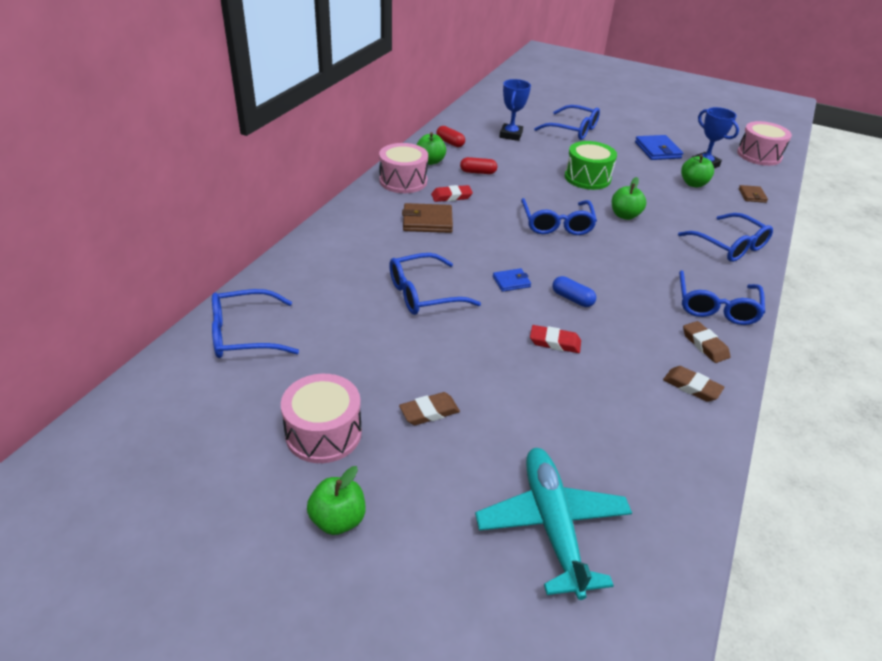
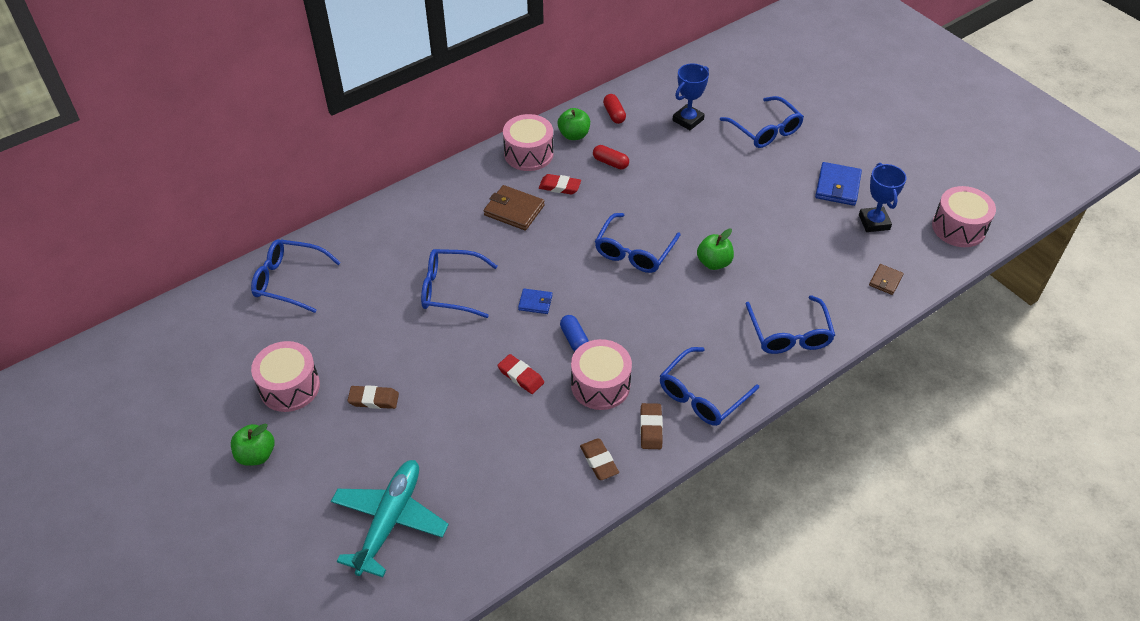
camera: 30 degrees right, 10 degrees up
(587, 178) = (719, 202): green drum -> none
(629, 326) = (600, 385): none -> pink drum
(693, 184) = (832, 245): green apple -> none

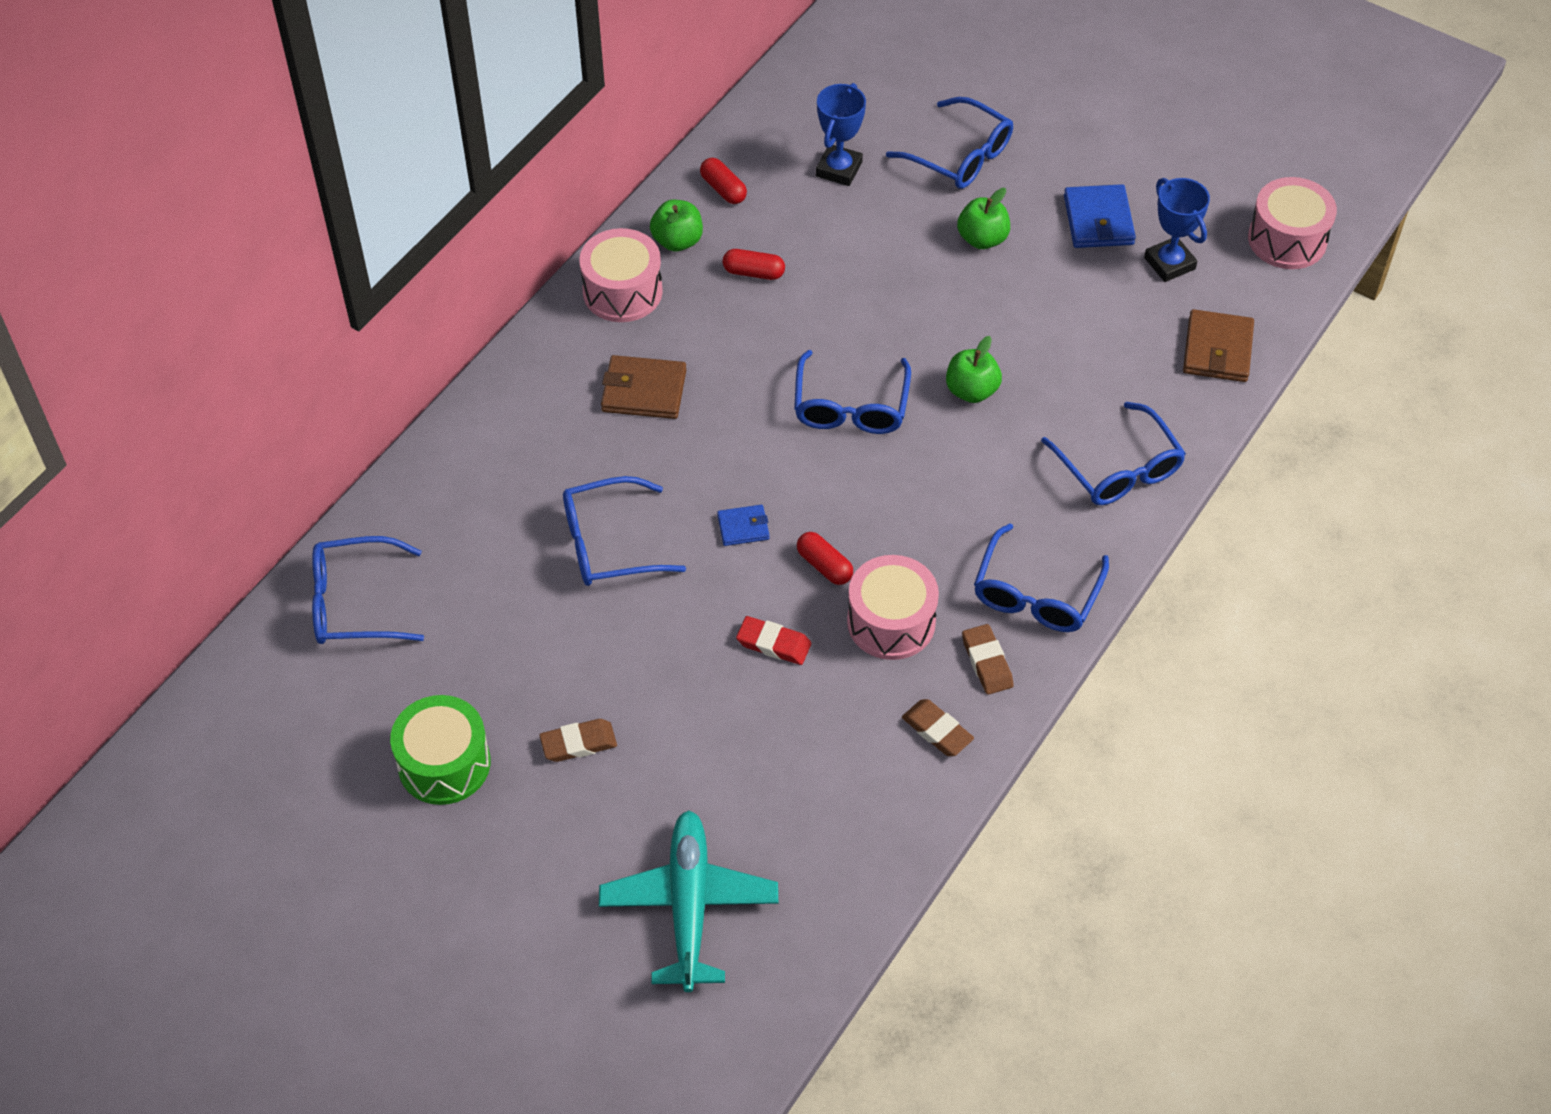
camera: 20 degrees left, 5 degrees up
(256, 455) = (449, 877): green apple -> green apple (982, 239)
(289, 387) = (444, 763): pink drum -> green drum
(560, 186) = (695, 333): red eraser -> none
(574, 339) = (824, 566): blue capsule -> red capsule
(885, 281) = (1217, 350): brown wallet -> brown wallet, size x1.72

